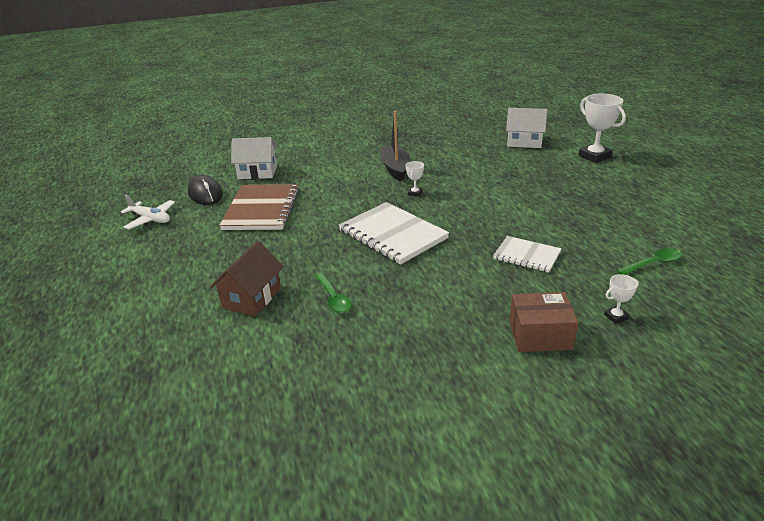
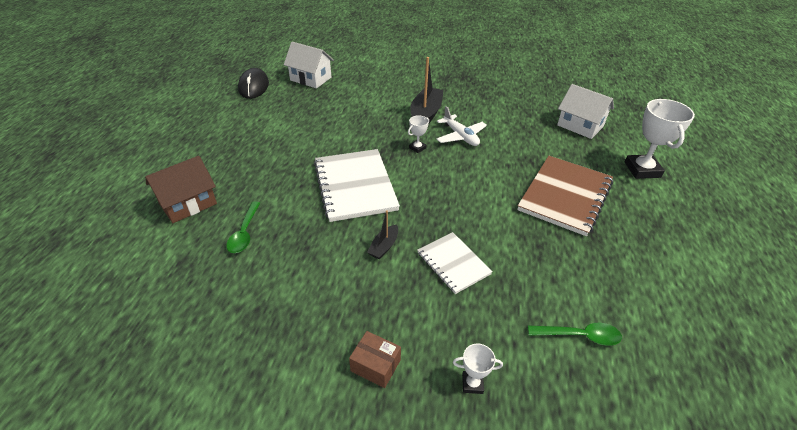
camera: 25 degrees right, 10 degrees up
(150, 219) = (195, 97): white plane -> white plane (460, 136)
(261, 209) = (279, 117): brown notebook -> brown notebook (565, 196)
(463, 264) = (384, 246): none -> black boat
(540, 335) = (375, 365): brown box -> brown box, size x0.65

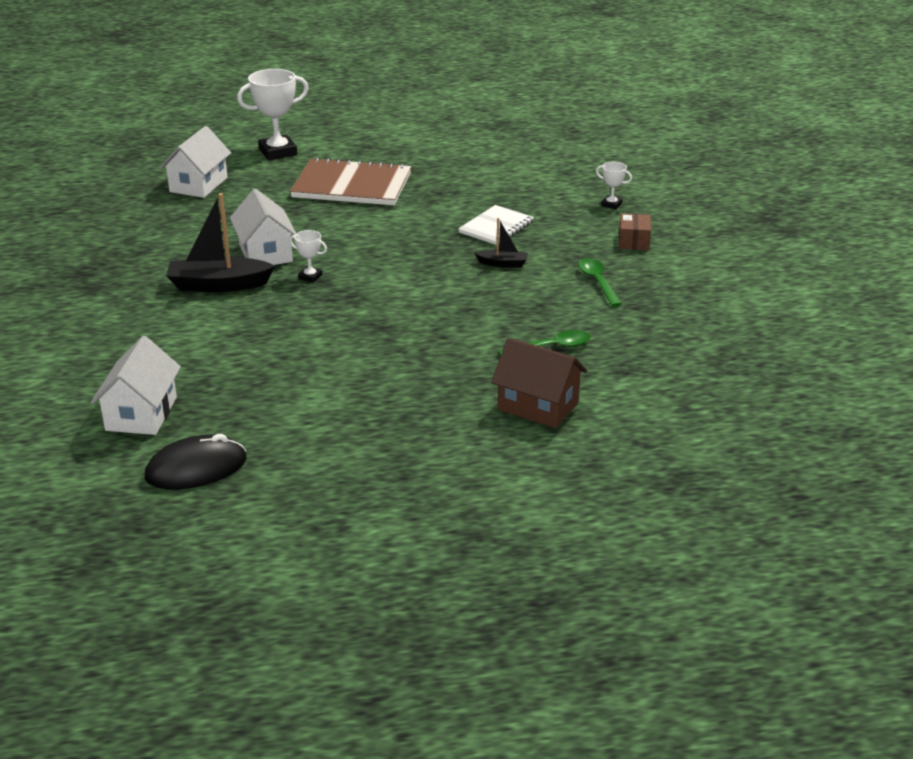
camera: 110 degrees left, 10 degrees down
(355, 186) = (418, 301): white notebook -> none
(460, 136) = (265, 253): white plane -> white house
(472, 384) = (611, 204): white trophy -> white trophy turned 45 degrees counterclockwise
(580, 336) = (530, 172): green spoon -> green spoon (597, 282)

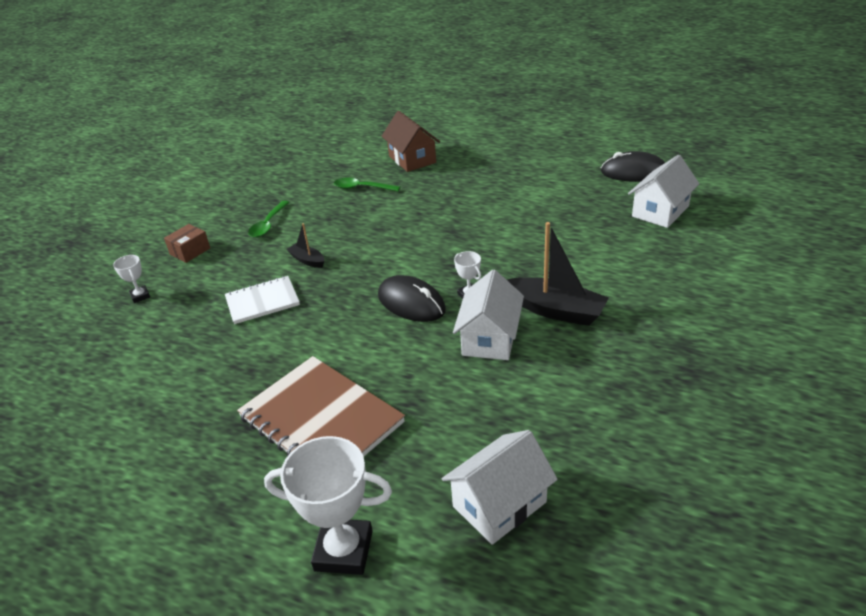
camera: 145 degrees left, 5 degrees up
(359, 258) = (411, 303): none -> black mouse

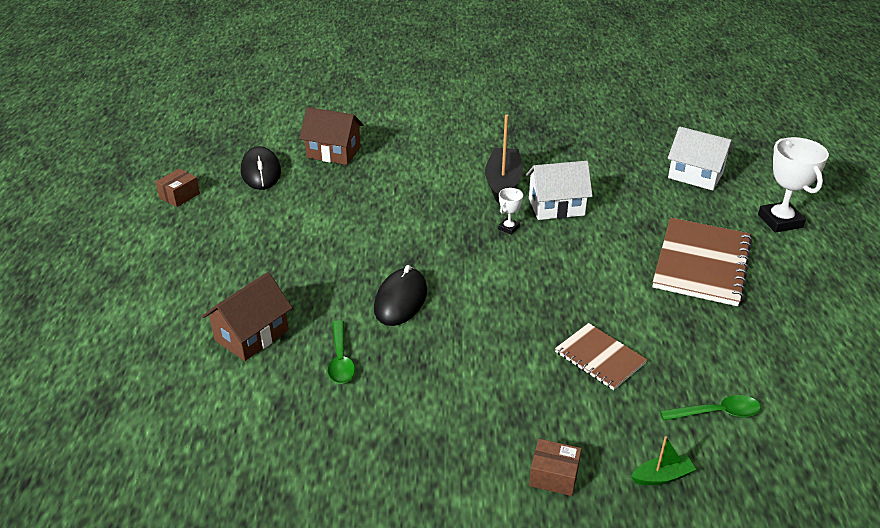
camera: 115 degrees left, 0 degrees up
(140, 296) = (662, 476): white trophy -> green boat
(262, 301) = (600, 358): white notebook -> brown notebook
(268, 225) = (459, 419): green spoon -> green spoon (717, 413)
(307, 260) = (514, 351): black boat -> none
(411, 303) = (539, 257): black mouse -> black mouse (400, 300)
(606, 137) = (179, 196): none -> brown box
(660, 211) = (333, 152): white house -> brown house

